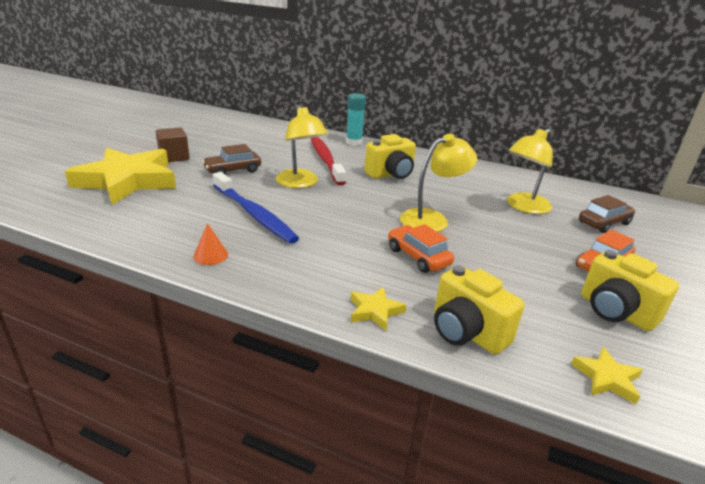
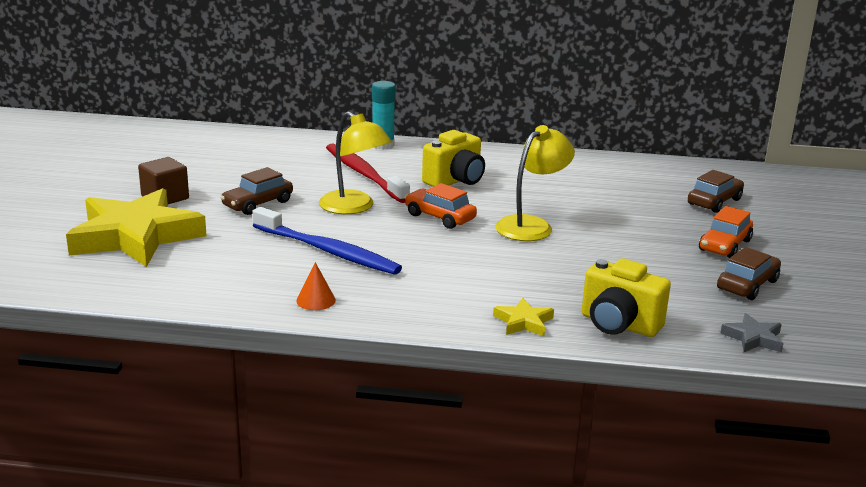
camera: 15 degrees left, 5 degrees down
(418, 257) = (537, 266): orange car -> orange car (440, 217)
(523, 207) = (624, 197): yellow lamp -> none
(606, 378) = (753, 338): yellow star -> grey star
(615, 312) = (747, 285): yellow camera -> brown car

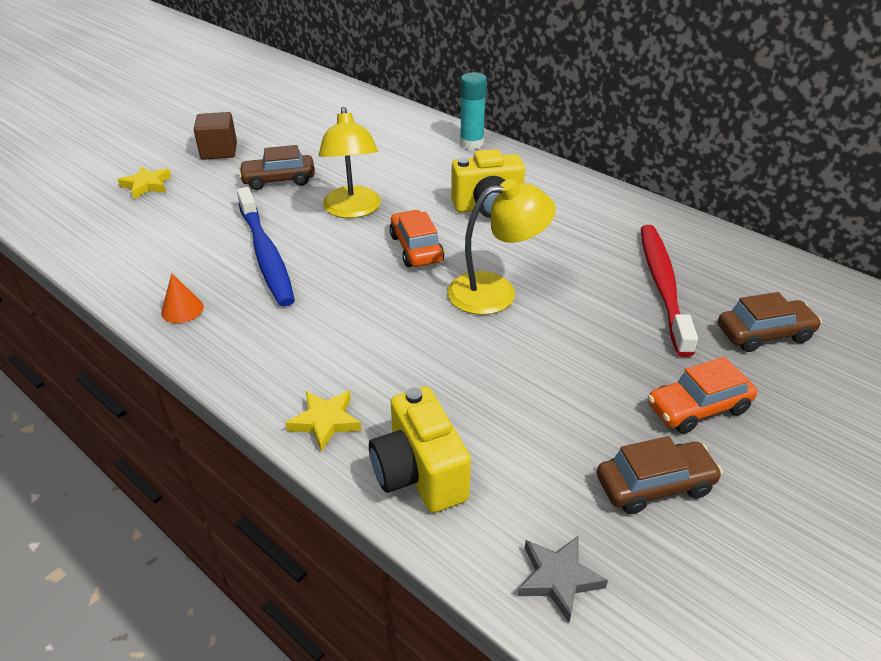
camera: 35 degrees right, 15 degrees up
(136, 236) = (147, 185): yellow star -> yellow star, size x0.40
(364, 174) = (411, 173): red toothbrush -> red toothbrush (663, 286)

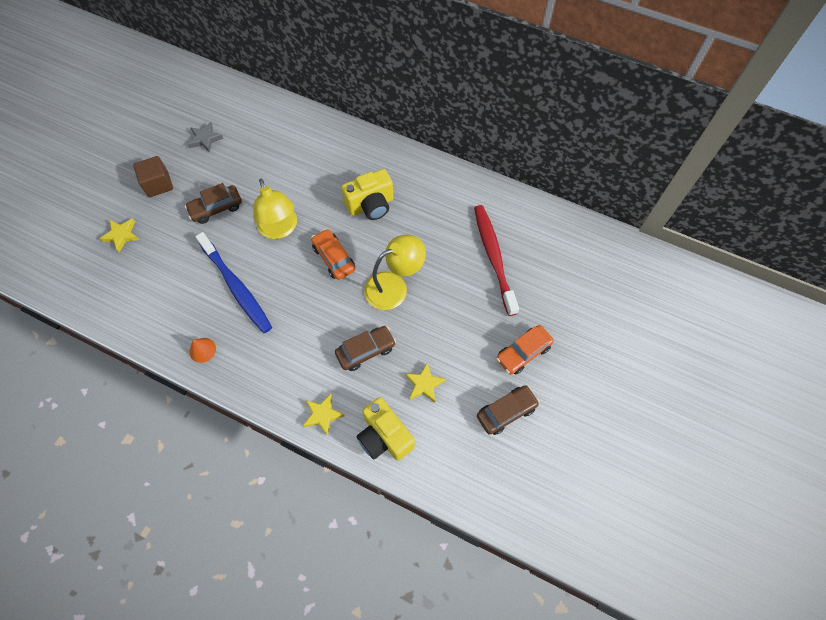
camera: 15 degrees left, 25 degrees up
(471, 143) = (343, 135): turquoise glue stick -> none
(511, 416) = (424, 384): none -> yellow star
(558, 579) = (467, 480): grey star -> grey star (205, 139)
(764, 334) = (555, 285): brown car -> brown car (366, 351)

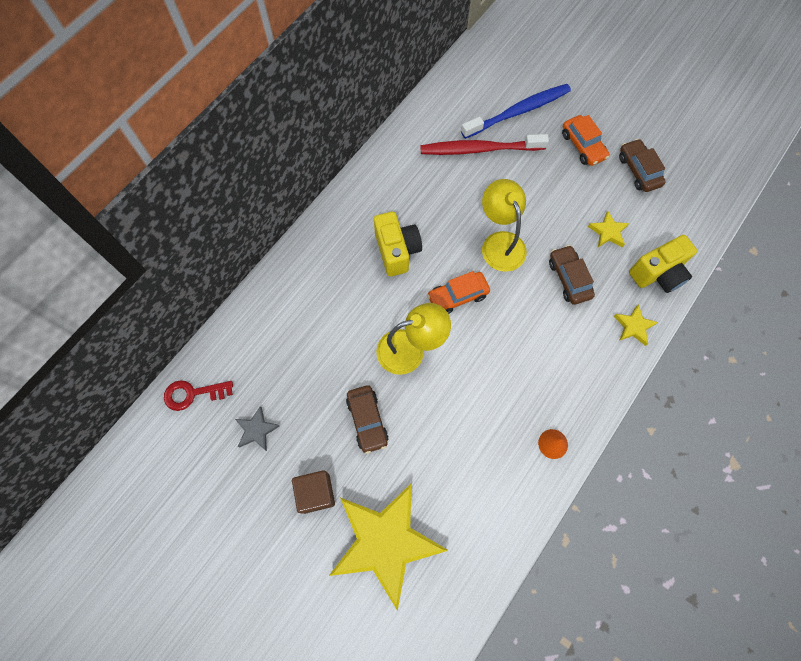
camera: 80 degrees left, 5 degrees up
(121, 235) = (385, 542): yellow star -> yellow star, size x2.48
(231, 96) = (193, 394): none -> red key
(236, 287) = (479, 402): blue toothbrush -> blue toothbrush (518, 112)

